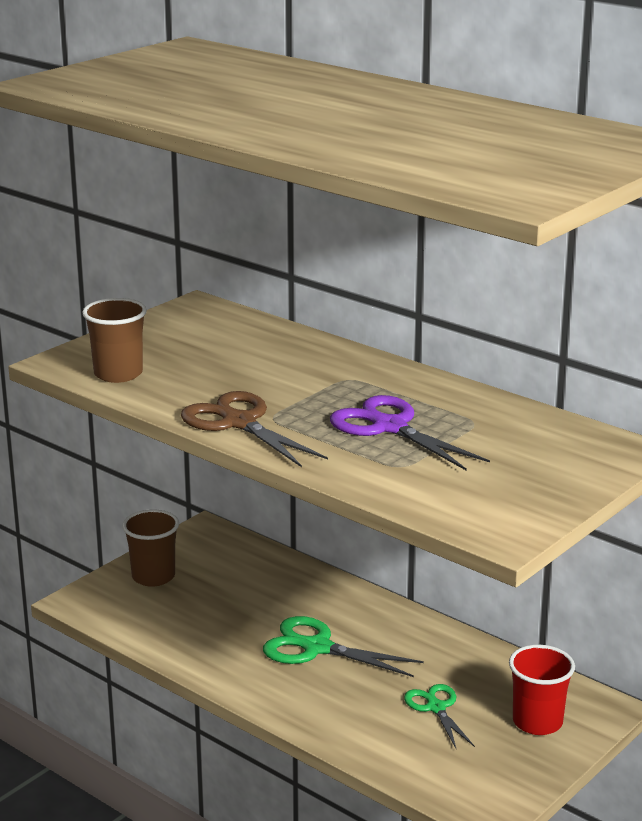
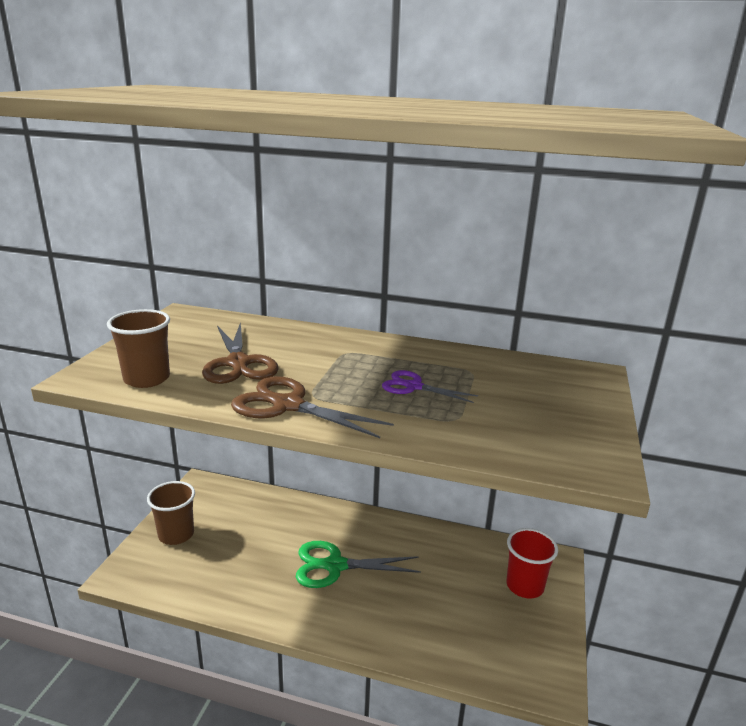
camera: 25 degrees left, 0 degrees up
(220, 372) = (238, 363): none -> brown scissors
(389, 427) = (413, 387): purple scissors -> purple scissors, size x0.62
(436, 708) = (451, 595): green scissors -> none

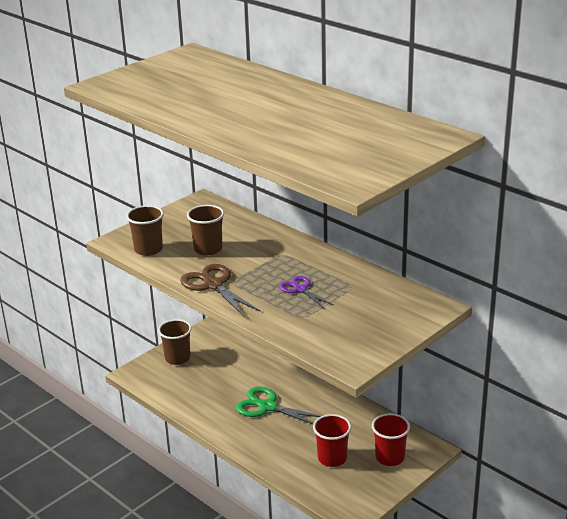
camera: 30 degrees right, 5 degrees up
(238, 363) = (208, 249): brown scissors -> brown cup
(464, 611) = (332, 458): none -> red cup

